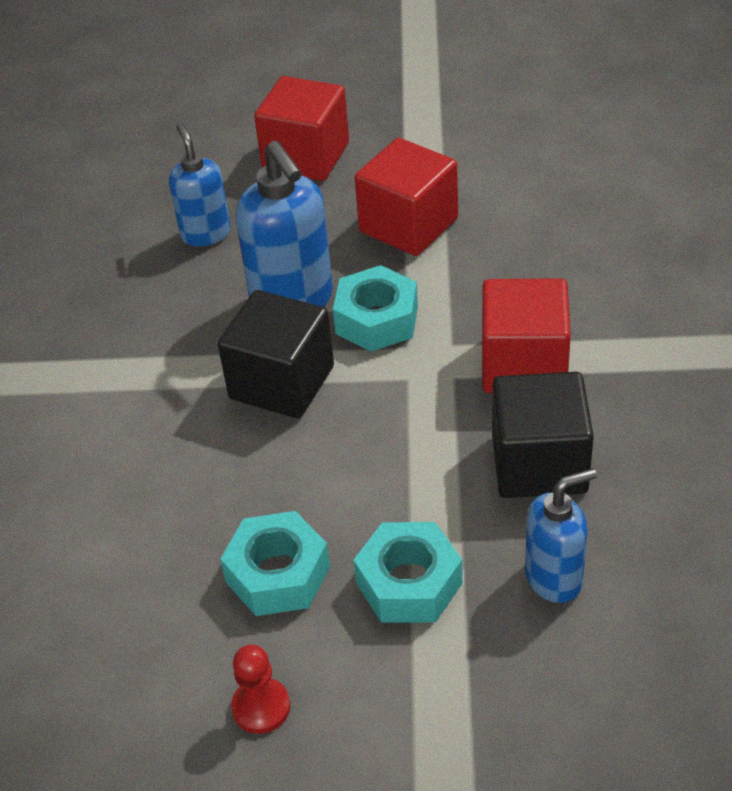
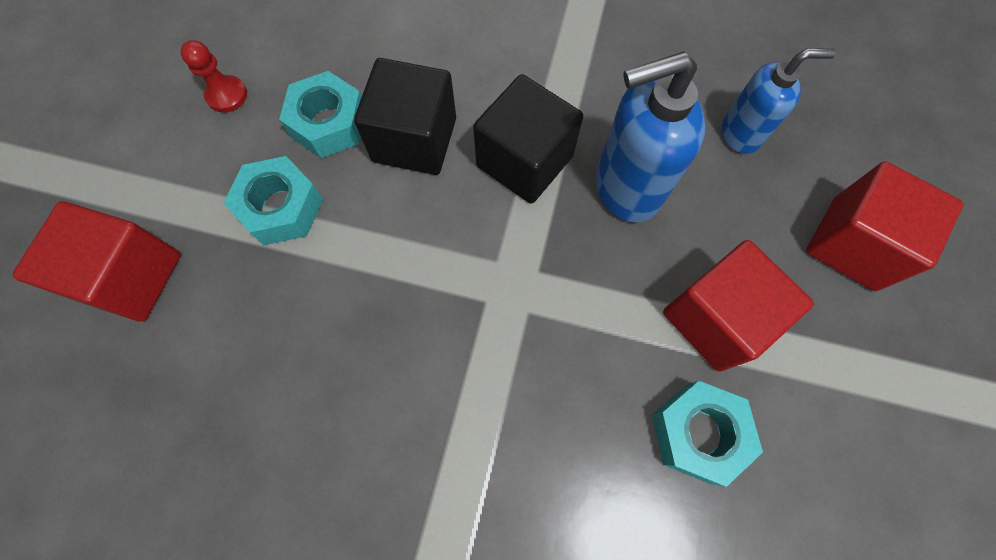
camera: 100 degrees right, 25 degrees up
(377, 320) = (580, 254): turquoise nut -> turquoise nut (698, 433)
(524, 365) = (479, 369): red cube -> red cube (131, 277)
(539, 464) = (356, 343): black cube -> black cube (414, 140)
(554, 578) = (236, 315): blue soap dispenser -> none

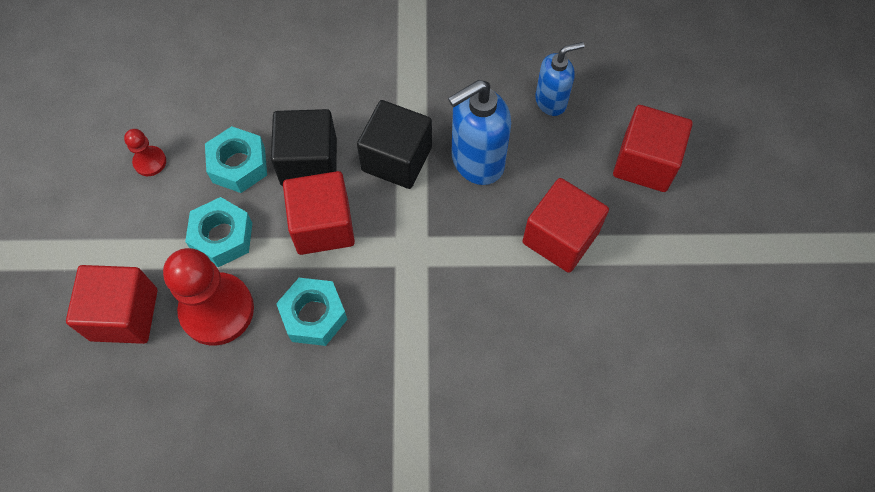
camera: 15 degrees left, 5 degrees down
(244, 301) = (217, 310): none -> red pawn
(408, 224) = (323, 225): none -> red cube
(698, 433) = (564, 317): turquoise nut -> turquoise nut (314, 315)

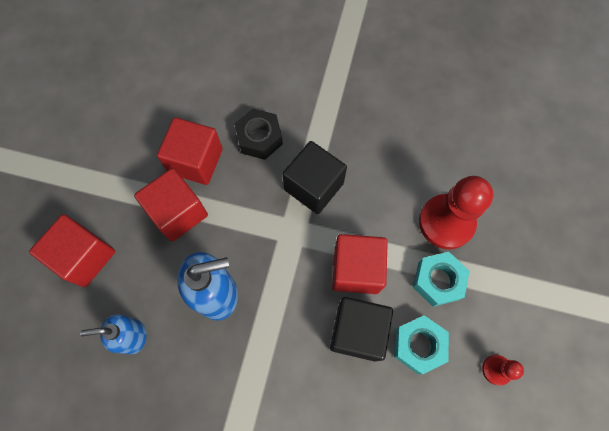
camera: 165 degrees left, 5 degrees up
(124, 314) = (516, 236): red cube -> red cube (196, 161)
(314, 315) = (375, 200): turquoise nut -> none
(397, 159) = (283, 315): black cube -> black cube (314, 186)
(493, 363) = (259, 138): none -> black nut

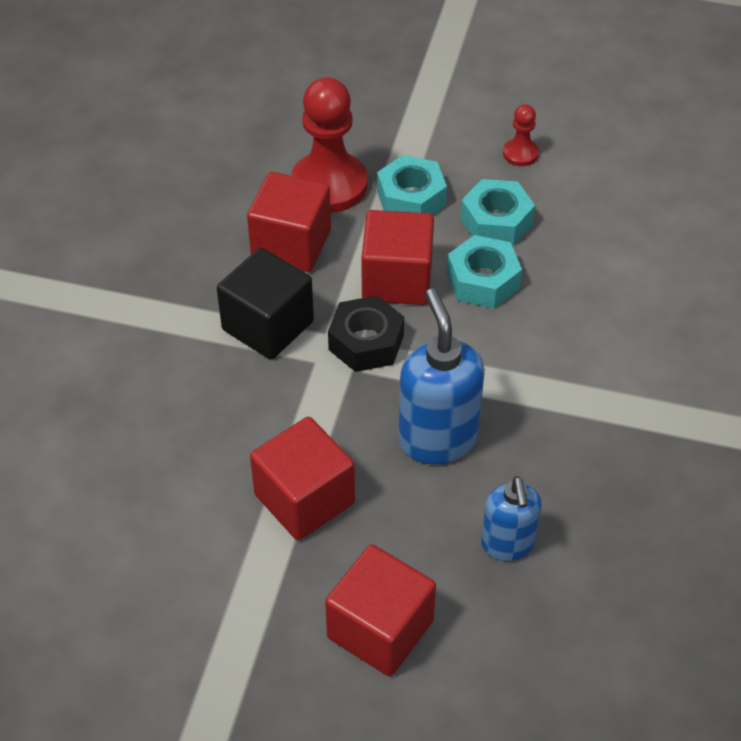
camera: 90 degrees left, 20 degrees down
(196, 161) = (212, 480): red cube -> red cube (291, 244)
(259, 138) = (178, 394): black nut -> black nut (366, 342)
(357, 331) = (483, 280): black cube -> turquoise nut

